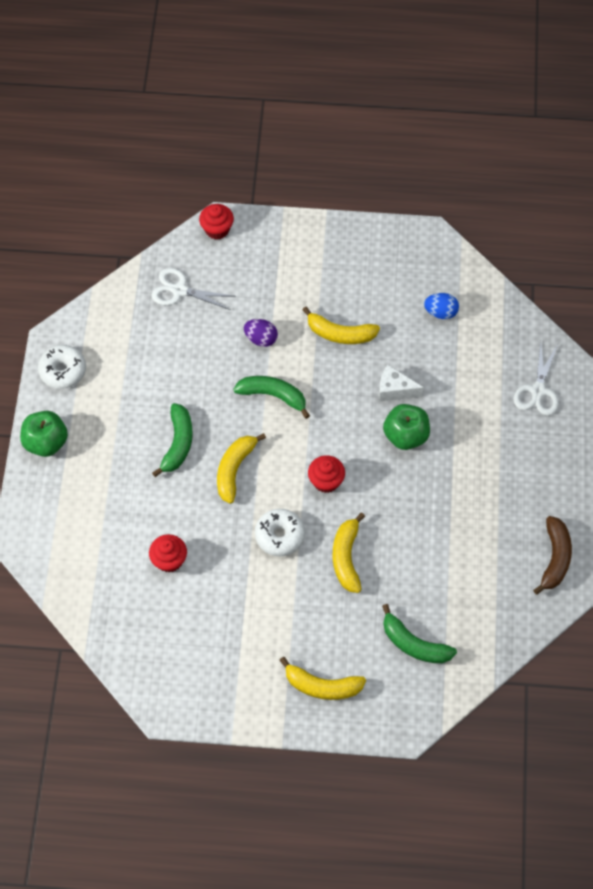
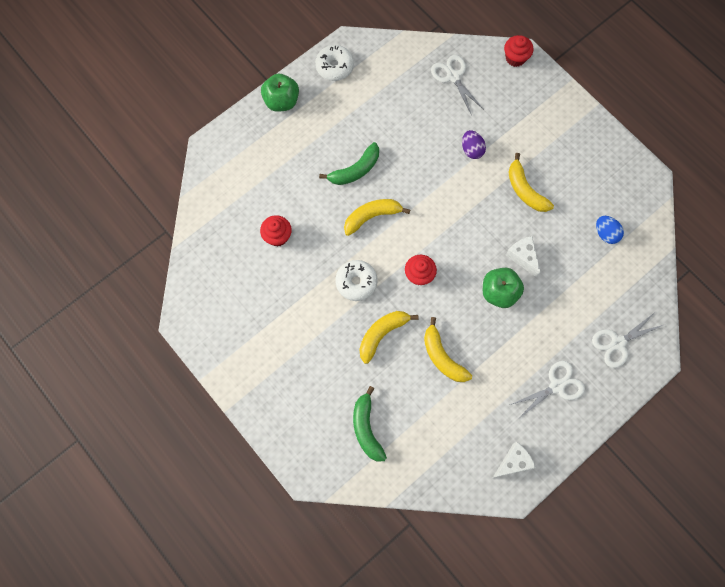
camera: 45 degrees right, 10 degrees up
(273, 396) = (442, 192): green banana -> none
(322, 686) = (285, 399): yellow banana -> yellow banana (442, 356)
(526, 467) = (557, 386): none -> white scissors
(555, 558) = (513, 462): brown banana -> white cheese

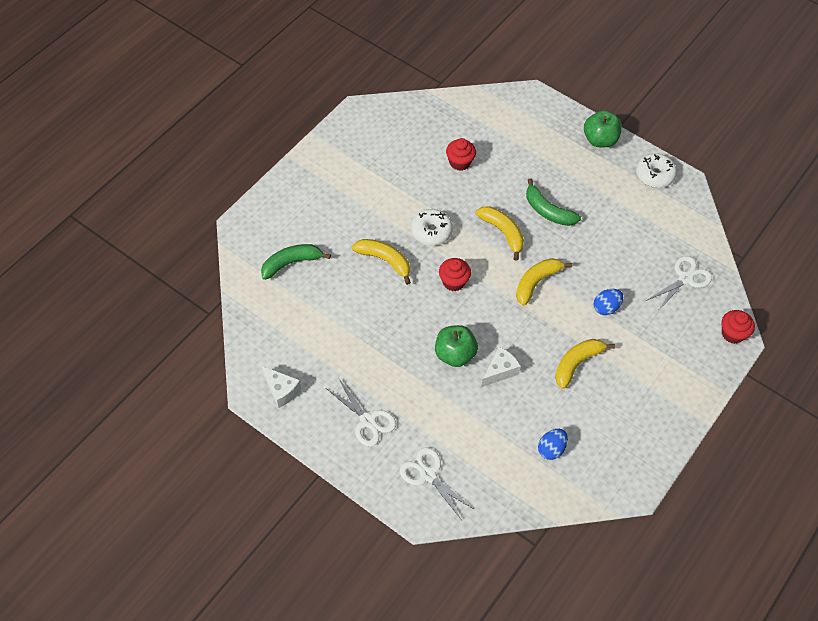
camera: 75 degrees right, 15 degrees down
(442, 356) = (374, 314): yellow banana -> yellow banana (536, 282)
(471, 150) = (606, 308): purple egg -> blue egg

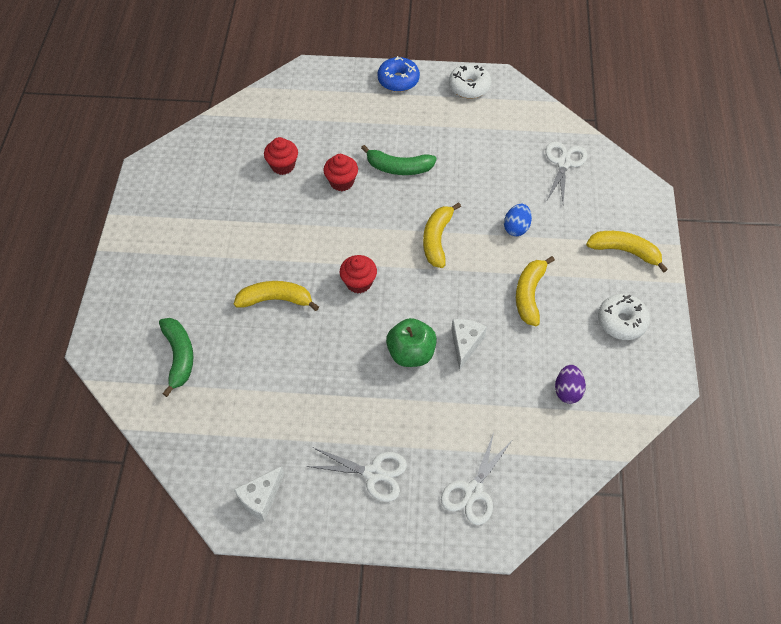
camera: 30 degrees left, 0 degrees up
(281, 390) = (261, 498): white cheese -> white cheese turned 120 degrees clockwise
(291, 263) = (179, 356): green banana -> green banana turned 135 degrees clockwise
(428, 475) = (473, 491): white scissors -> white scissors turned 75 degrees counterclockwise
(431, 231) = (302, 246): white donut -> white donut (621, 321)
(503, 233) = (372, 210): yellow banana -> yellow banana (625, 251)
(551, 449) = (567, 391): blue egg -> purple egg
(600, 140) = (398, 80): green apple -> blue donut
(732, 334) = (639, 190): red cupcake -> red cupcake (341, 182)

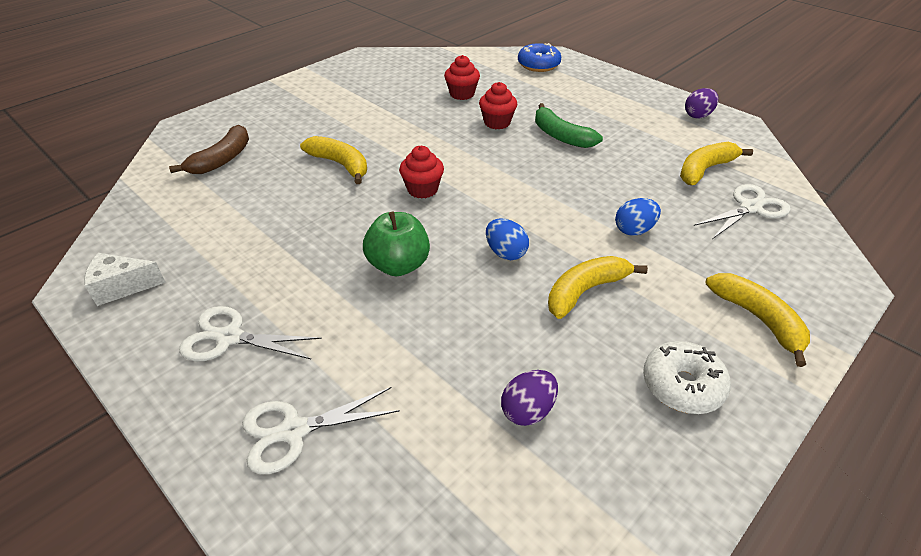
camera: 40 degrees right, 15 degrees down
(179, 356) = (222, 159): green banana -> brown banana
(373, 473) = (229, 337): white scissors -> white scissors turned 135 degrees clockwise
(398, 80) = (629, 87): blue donut -> blue donut (538, 65)
(437, 239) = (536, 197): yellow banana -> yellow banana (705, 170)
(462, 298) = (505, 253): none -> blue egg
(465, 344) = (462, 290): white cheese -> none
(469, 87) = (698, 115): white donut -> purple egg

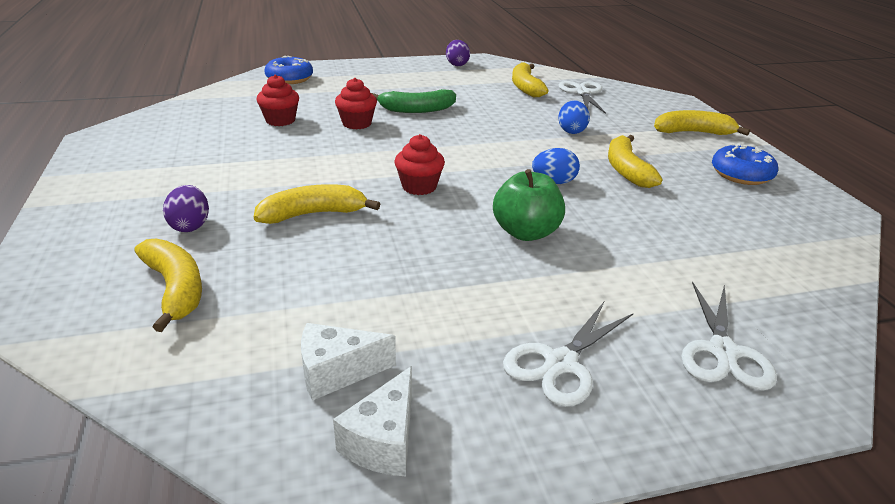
camera: 60 degrees left, 10 degrees down
(175, 246) = (337, 372): none -> white cheese
(222, 159) = (175, 289): brown banana -> yellow banana
(528, 410) = (742, 233): purple egg -> purple egg (190, 226)
(682, 385) = (741, 175): white donut -> blue donut

